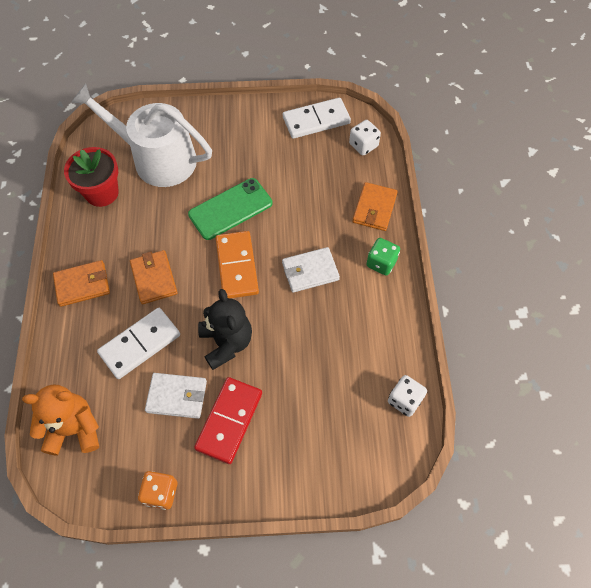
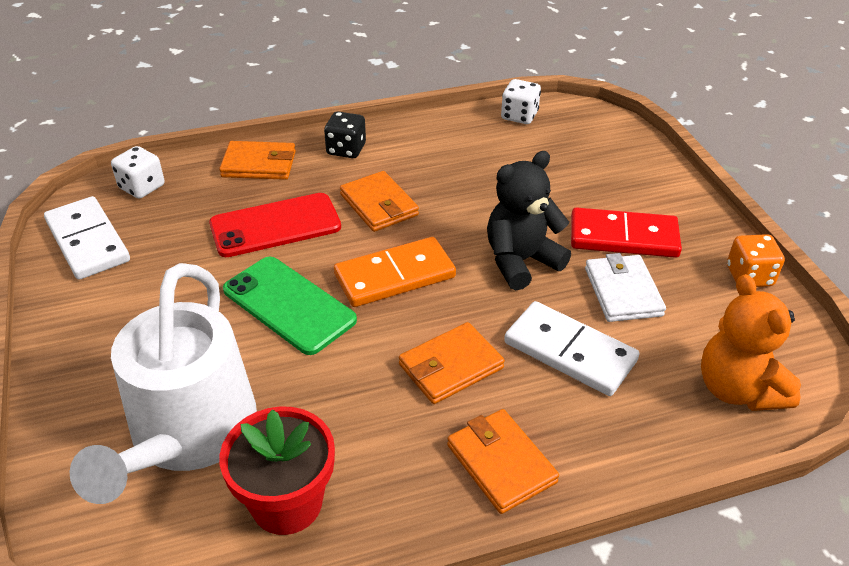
camera: 105 degrees left, 20 degrees down
(304, 210) = (275, 226): none -> red phone
(310, 271) = (379, 205): white wallet -> orange wallet
(381, 263) = (346, 149): green dice -> black dice

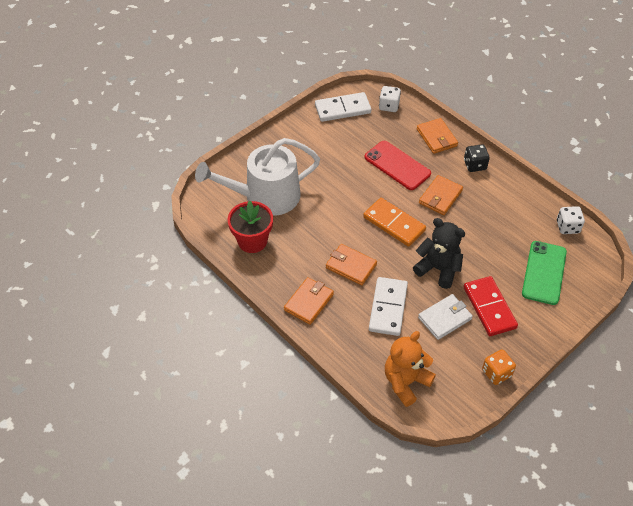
camera: 65 degrees right, 10 degrees up
(88, 241) = (342, 109): white domino -> white domino turned 45 degrees clockwise
(288, 305) = (350, 194): green phone -> green phone (544, 272)

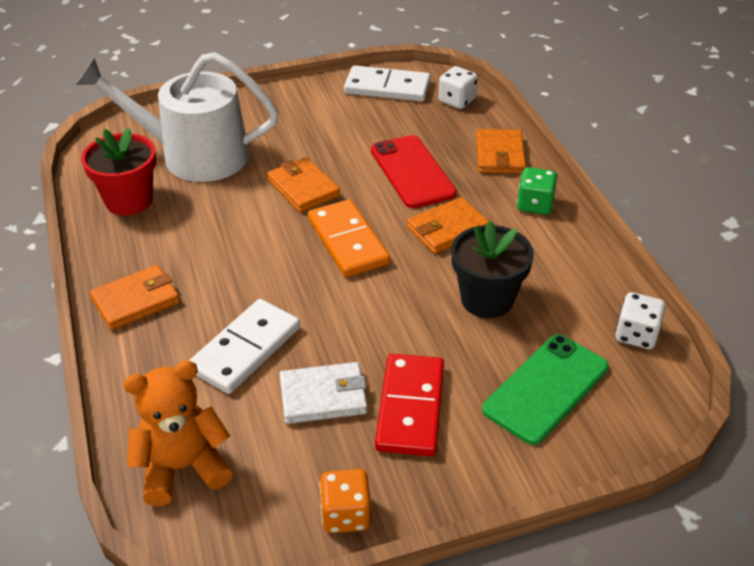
camera: 25 degrees right, 10 degrees down
(351, 266) = (238, 275): orange wallet -> orange wallet (303, 188)
(438, 269) = (368, 323): black teddy bear -> none
(475, 165) = (535, 204): black dice -> green dice
(487, 233) = (487, 299): none -> black flower pot

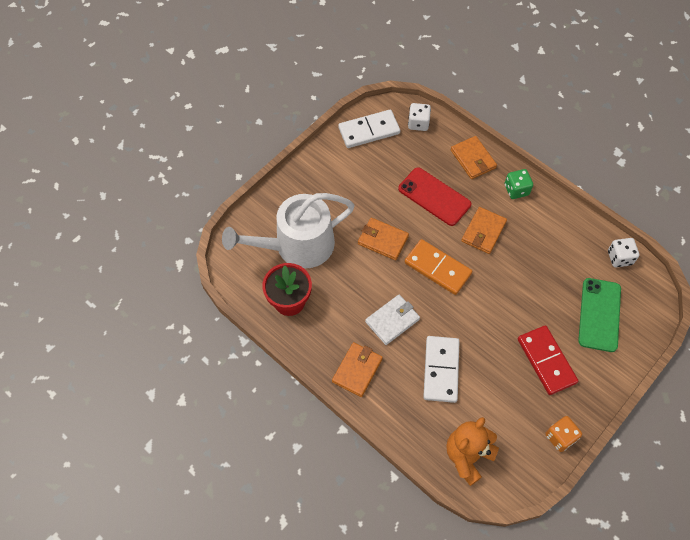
camera: 30 degrees left, 20 degrees up
(323, 396) = (501, 377): white wallet -> white wallet (392, 320)
(487, 299) = (536, 272): black flower pot -> none

